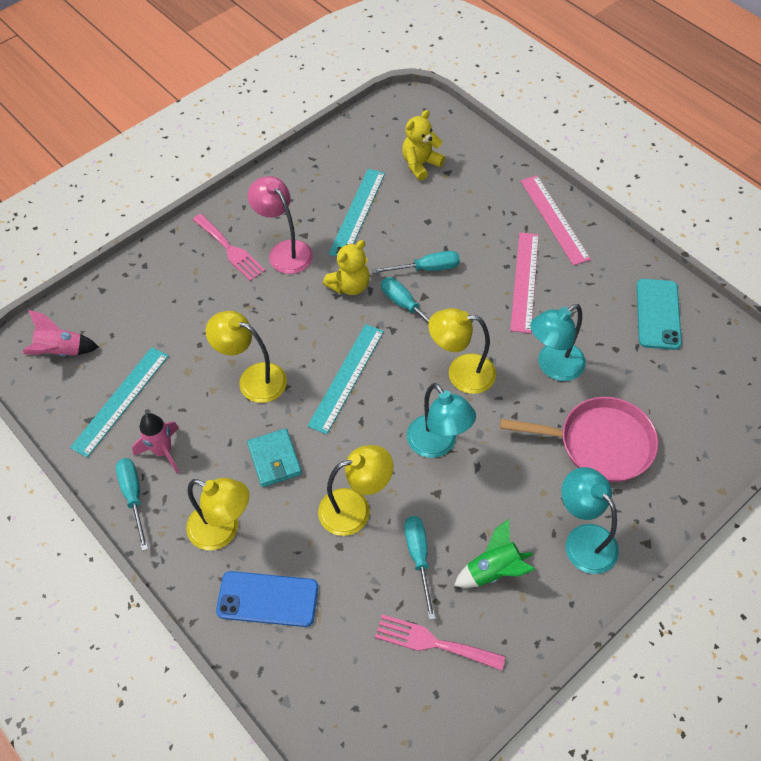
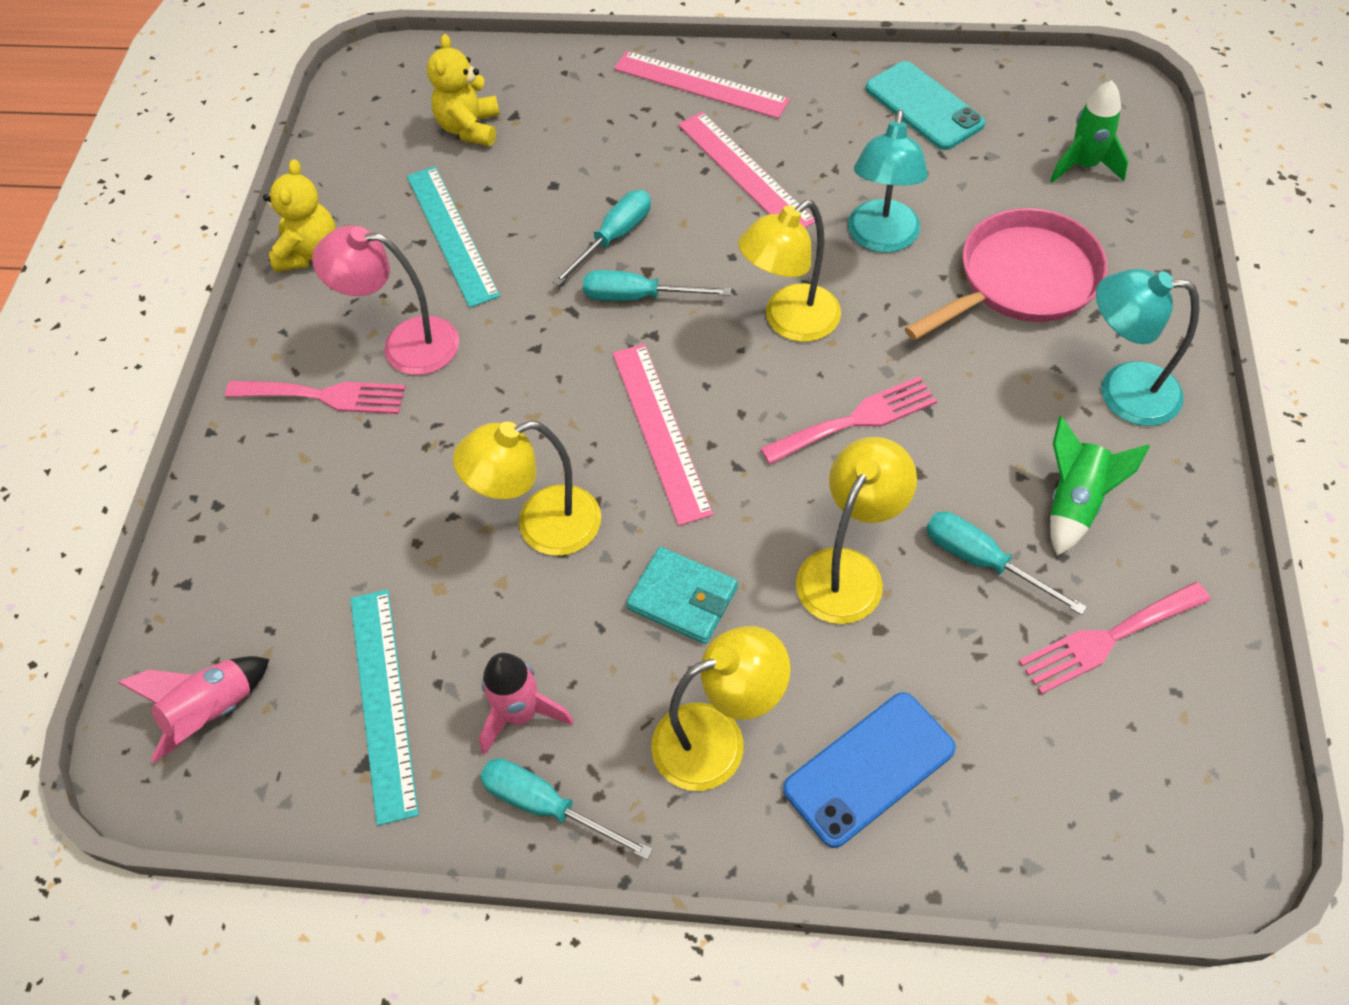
camera: 40 degrees left, 0 degrees up
(346, 377) = (660, 431): turquoise ruler -> pink ruler
(349, 285) = (540, 324): yellow teddy bear -> yellow teddy bear (309, 252)
(438, 444) = (856, 420): turquoise lamp -> pink fork
(708, 411) = (1084, 166): none -> green rocket

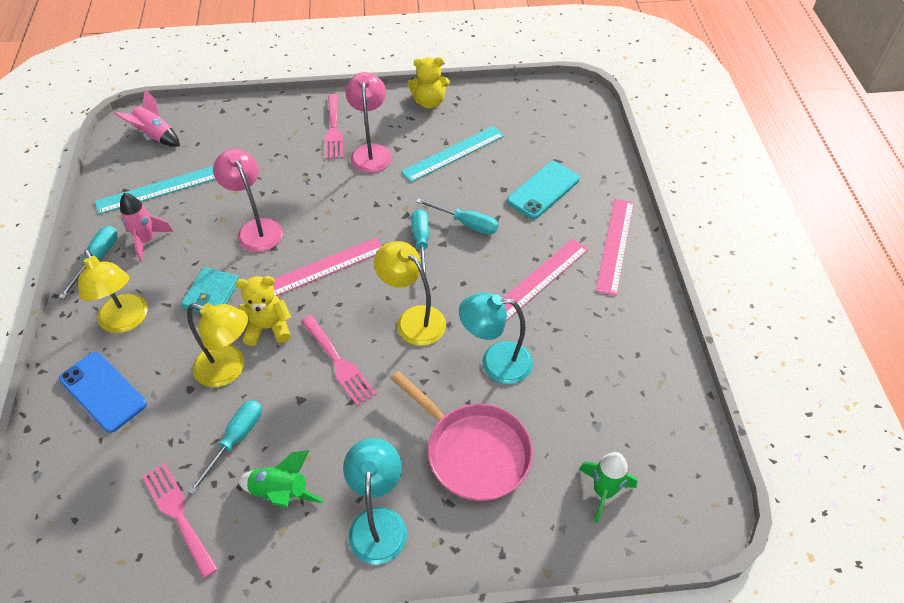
camera: 75 degrees right, 5 degrees down
(470, 128) = (540, 144): yellow teddy bear -> yellow teddy bear (268, 328)
(541, 526) = (256, 228): yellow lamp -> pink lamp
(924, 106) = (636, 377): turquoise phone -> turquoise phone (543, 190)

